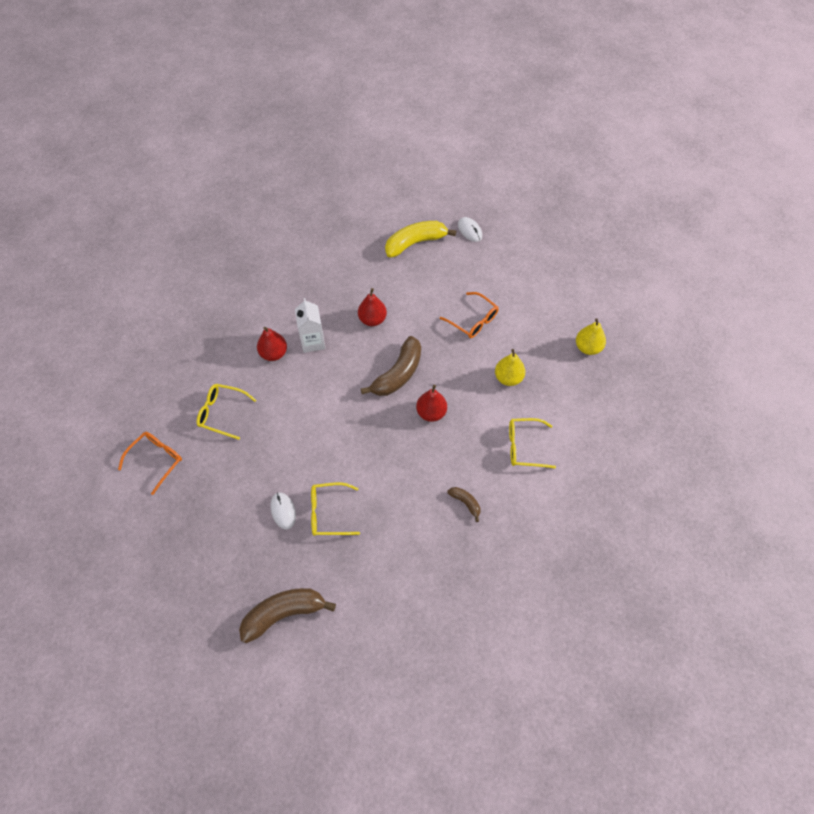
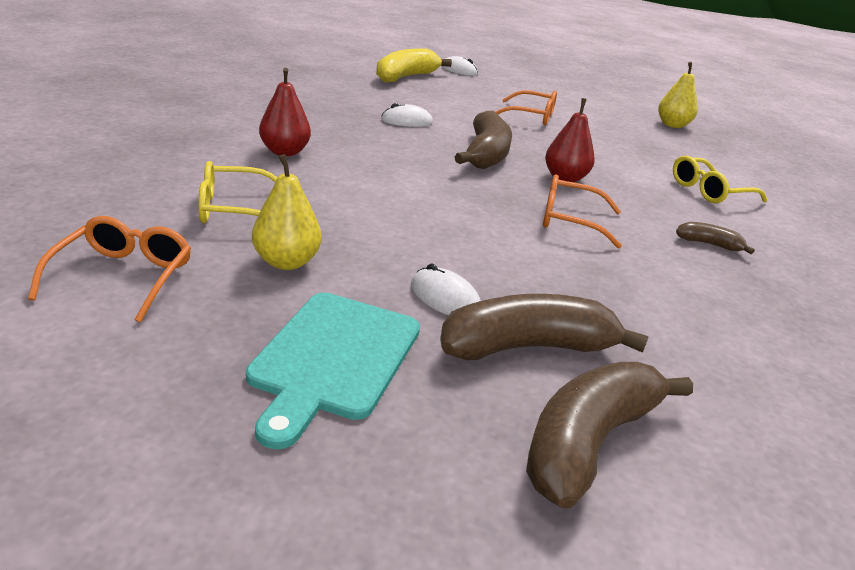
camera: 30 degrees left, 30 degrees down
(215, 538) = (334, 358): none -> turquoise cutting board
(297, 555) = (527, 347): none -> brown banana
(313, 342) = (338, 140): white carton -> none
(329, 513) = (527, 286): yellow glasses -> none
(372, 319) = (406, 121): red pear -> white mouse
(397, 460) = (570, 220): none -> orange glasses
(508, 378) = (621, 148): yellow pear -> yellow pear (286, 262)

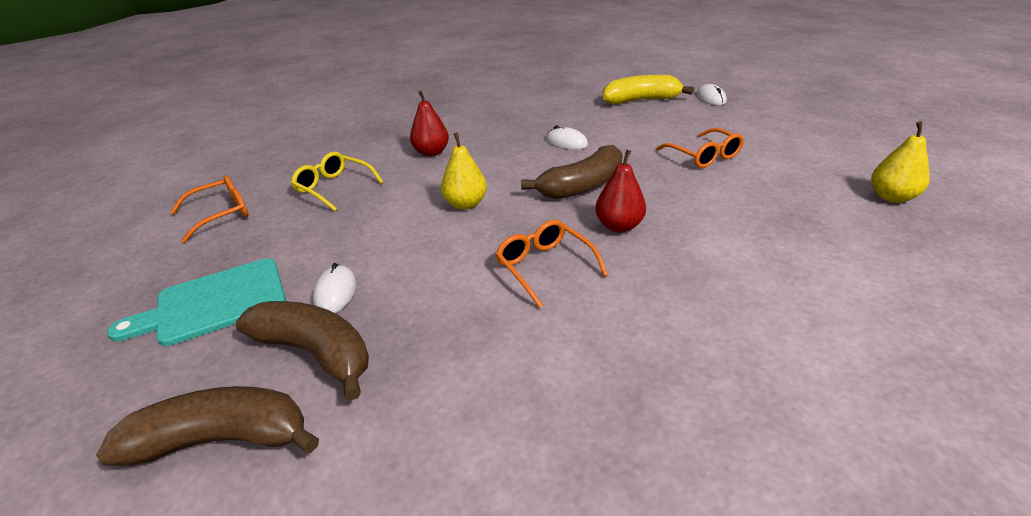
camera: 50 degrees right, 5 degrees up
(286, 262) = (299, 232): yellow pear -> yellow pear (465, 204)
(709, 191) = (778, 287): yellow glasses -> none
(709, 244) = (651, 342): brown banana -> none

